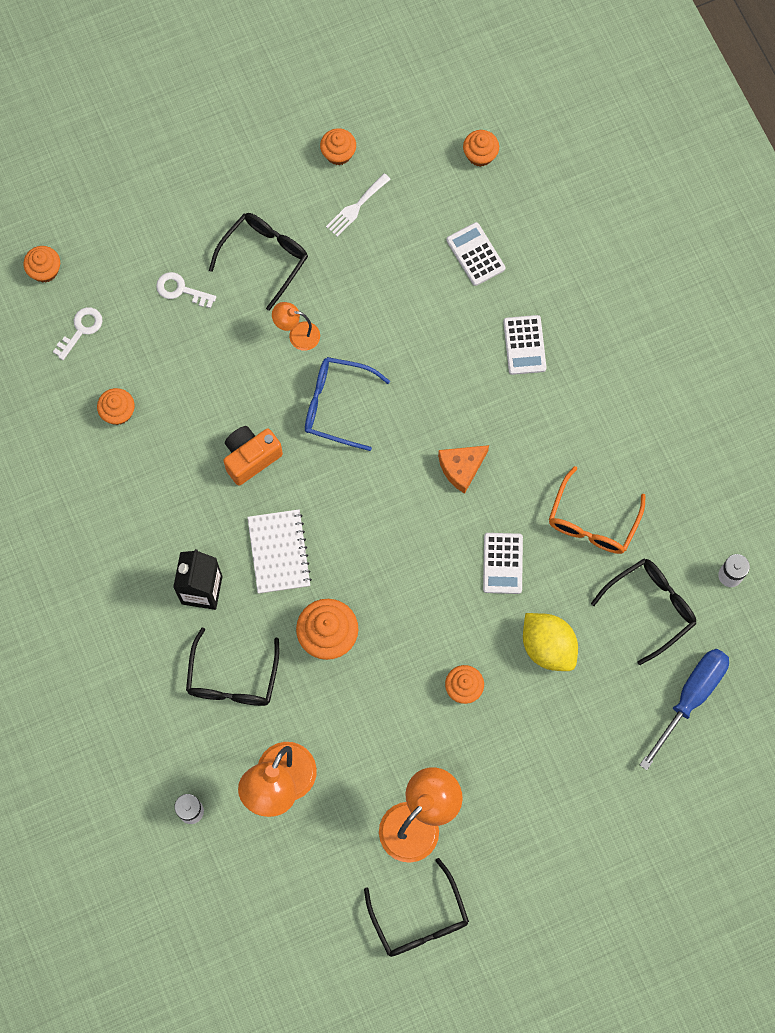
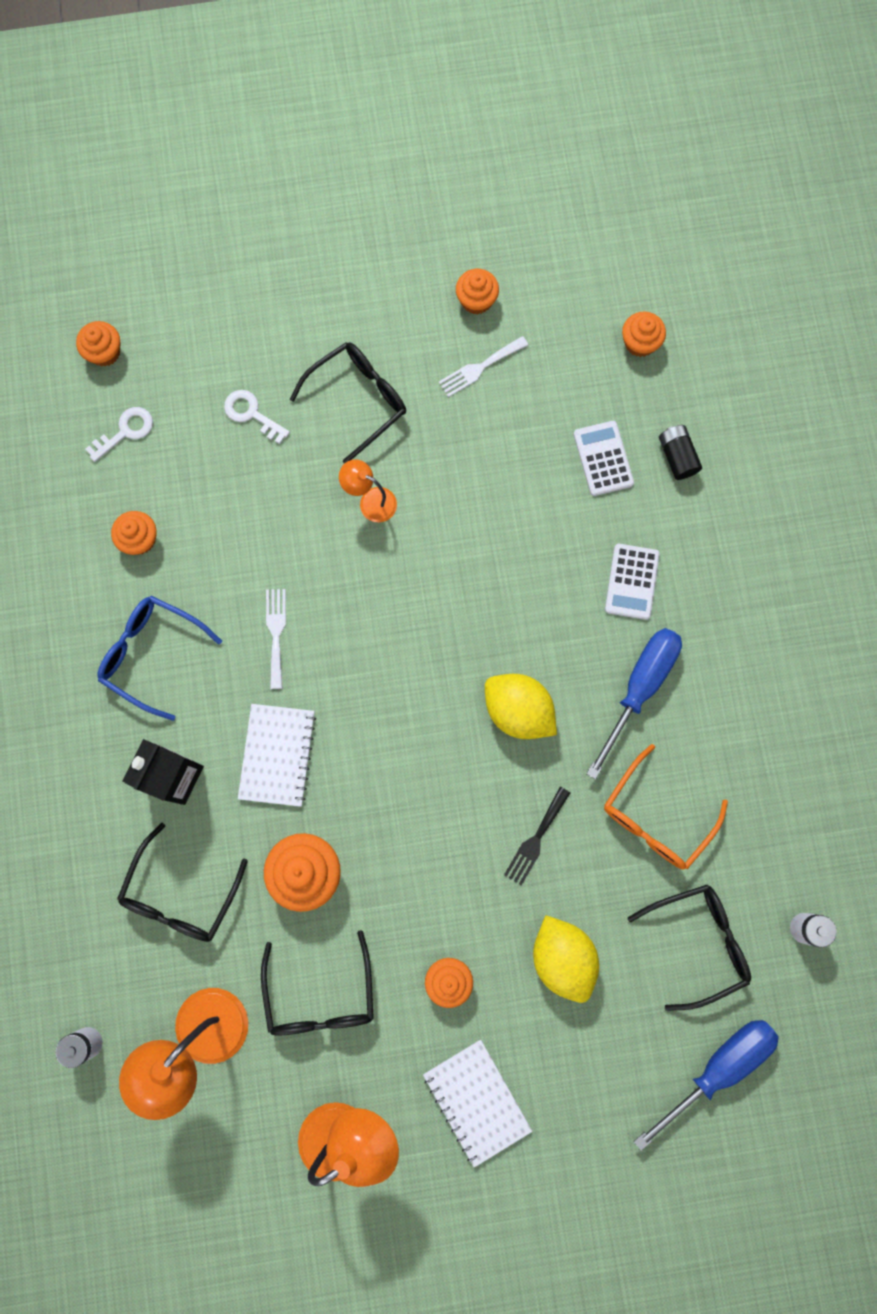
camera: 15 degrees right, 5 degrees up
(251, 458) = (276, 633): orange camera -> white fork
(337, 405) = (394, 597): blue glasses -> blue glasses (153, 655)
(419, 918) = (318, 1252): black glasses -> black glasses (320, 993)
(461, 468) = (518, 710): orange cheese -> yellow lemon
(502, 563) = (535, 839): white calculator -> black fork
(511, 772) = (477, 1101): none -> white notebook
(534, 238) = (677, 457): none -> black battery
(552, 426) = (639, 687): none -> blue screwdriver

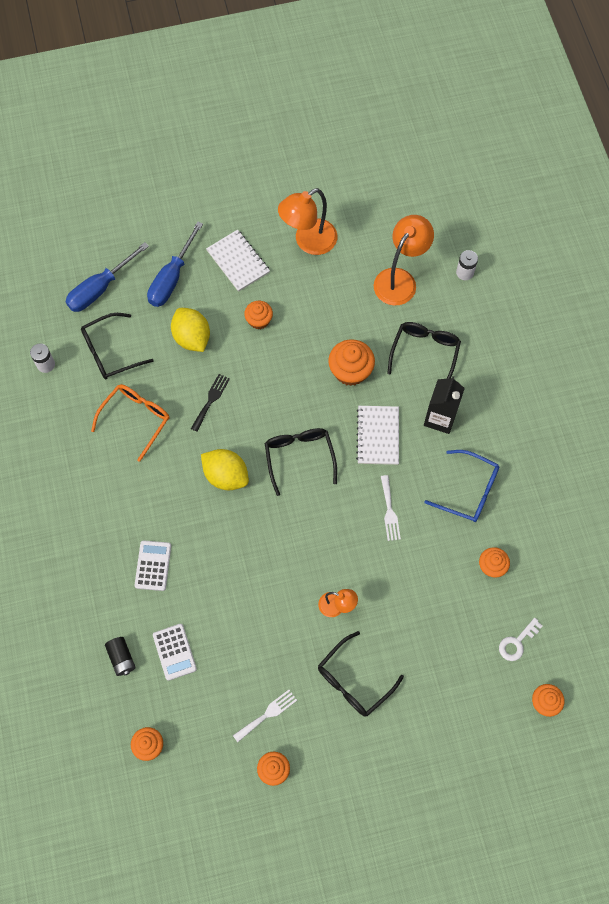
camera: 175 degrees right, 10 degrees down
(252, 414) = (429, 663): white key -> none
(320, 993) = (333, 307): black glasses -> black glasses (299, 458)
(639, 687) = (147, 496): blue screwdriver -> blue screwdriver (172, 278)

